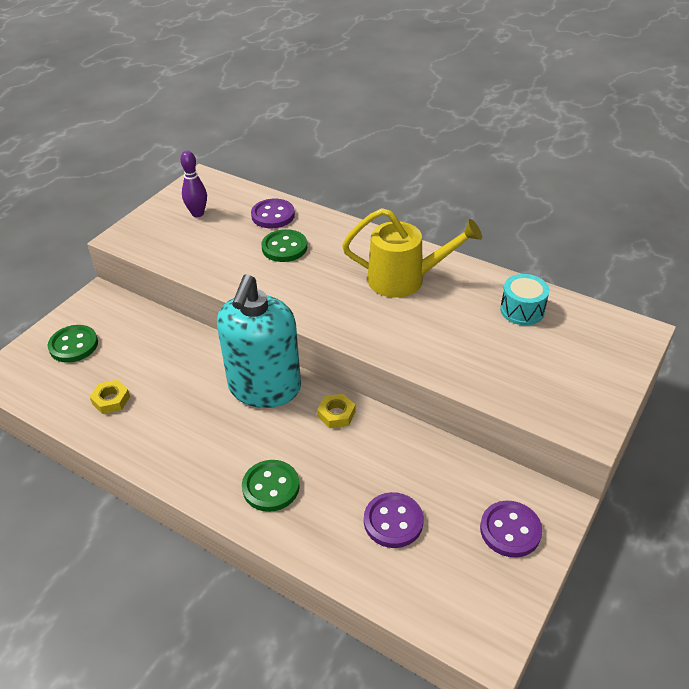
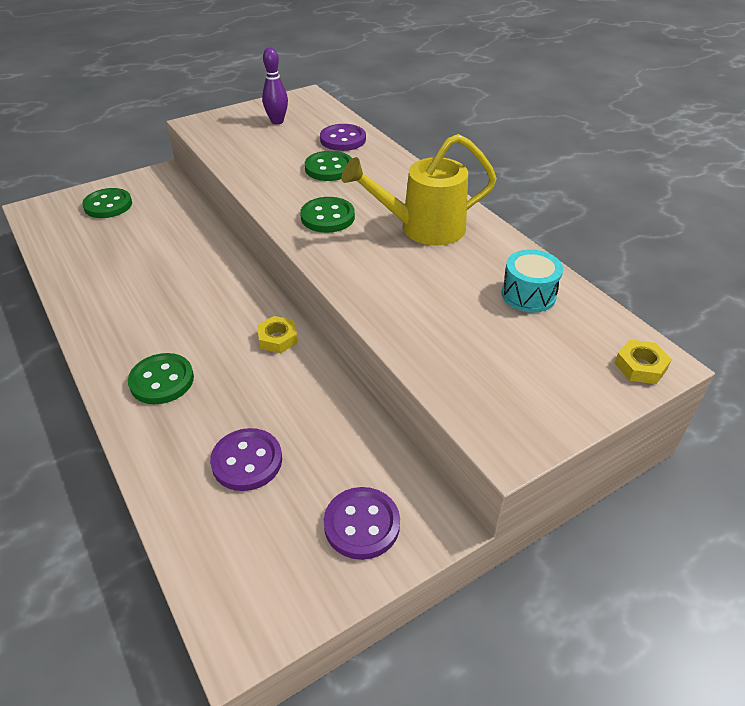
camera: 25 degrees right, 0 degrees up
(111, 400) = (97, 257): yellow nut -> yellow nut (640, 366)
(264, 388) = (232, 292): turquoise soap dispenser -> none
(321, 294) = (327, 217): none -> green button
(405, 280) = (423, 228): yellow watering can -> yellow watering can turned 135 degrees clockwise

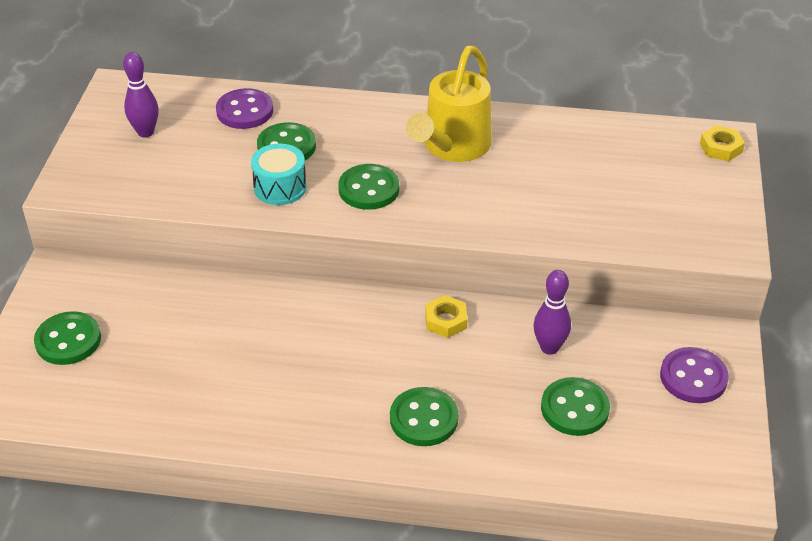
camera: 50 degrees left, 0 degrees up
(247, 461) = (574, 408): purple button -> green button
(304, 409) = (549, 348): none -> purple bowling pin
(528, 295) = (597, 147): turquoise drum -> turquoise drum (280, 187)

